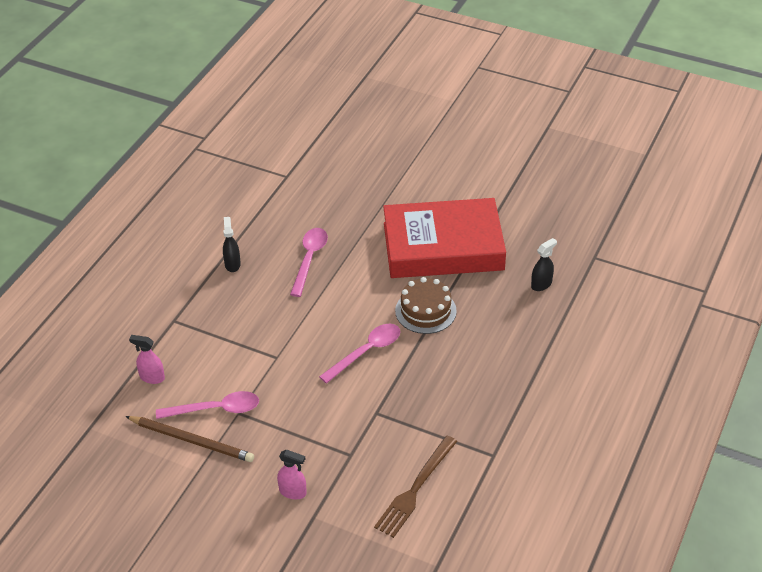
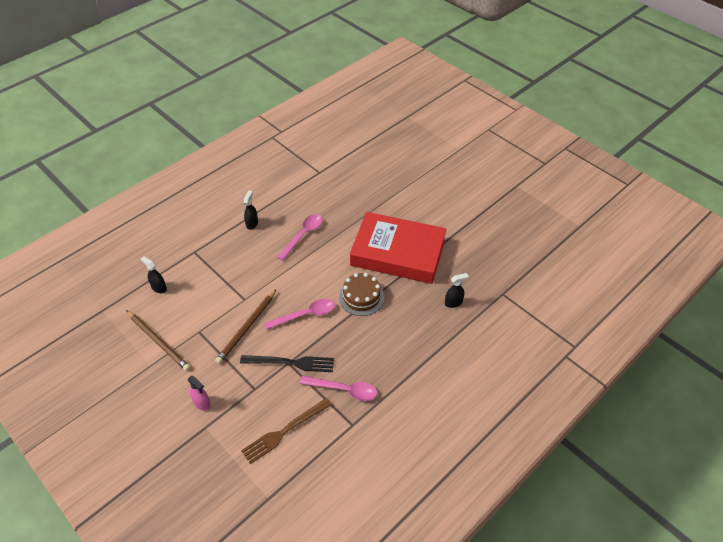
camera: 20 degrees right, 5 degrees up
(152, 377) = (159, 288): pink spray bottle -> black spray bottle
(216, 409) = (185, 324): pink spoon -> pink spoon (344, 390)
(299, 389) = (247, 328): none -> brown pencil
(379, 412) = (291, 363): none -> black fork

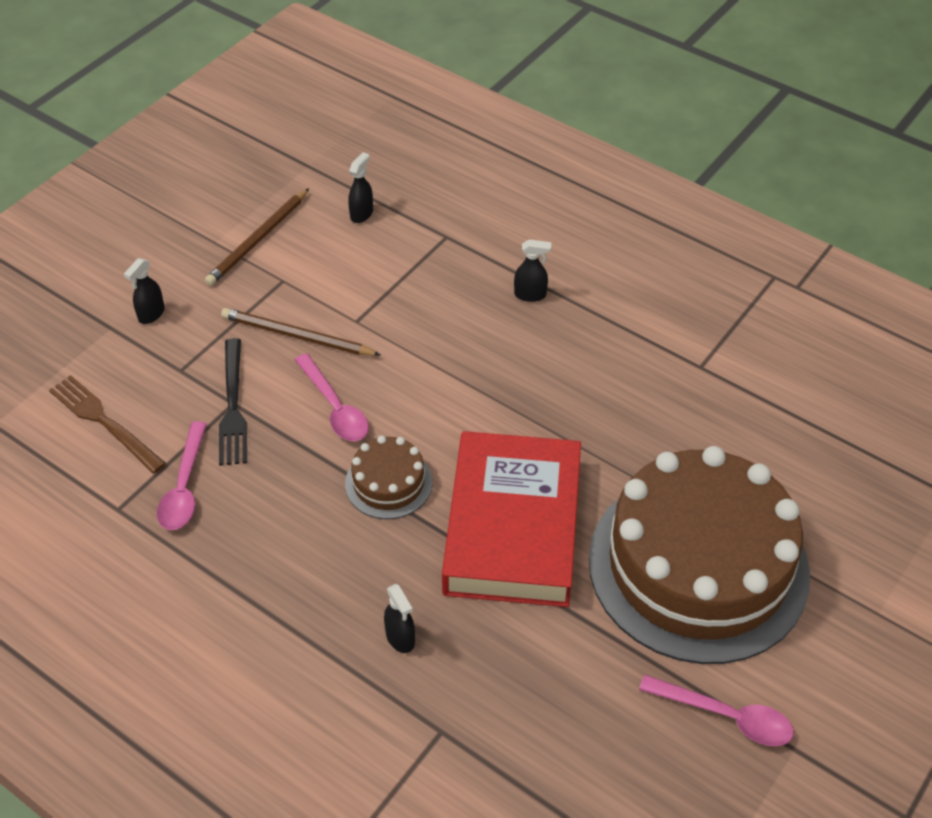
camera: 80 degrees right, 0 degrees up
(202, 403) = (151, 314): pink spray bottle -> black spray bottle
(303, 235) = (521, 371): pink spoon -> pink spoon (726, 716)
(429, 195) = (698, 566): none -> brown cake

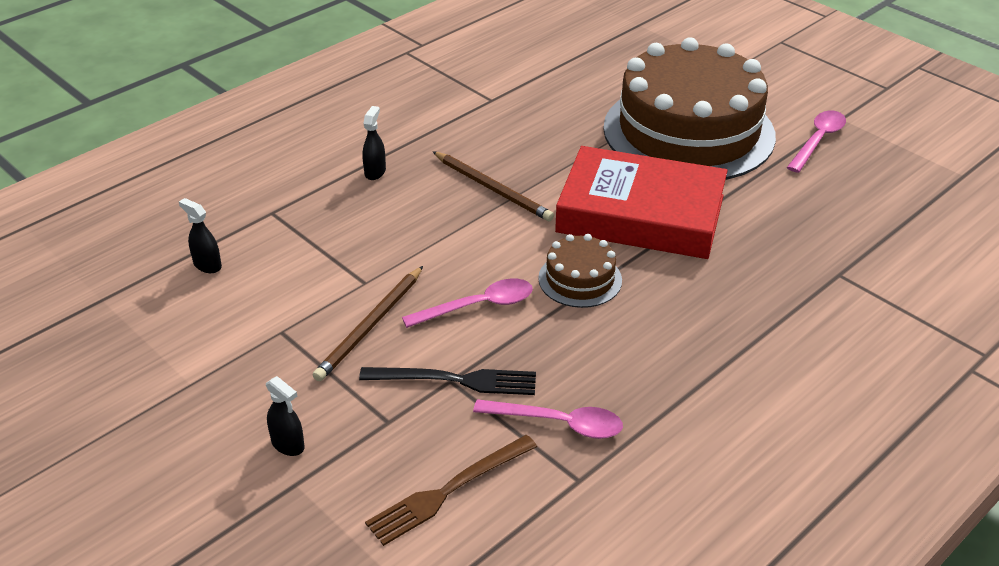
camera: 80 degrees left, 10 degrees down
(258, 240) = (206, 347): brown pencil -> brown pencil (493, 189)
(400, 638) = (750, 288): black spray bottle -> none

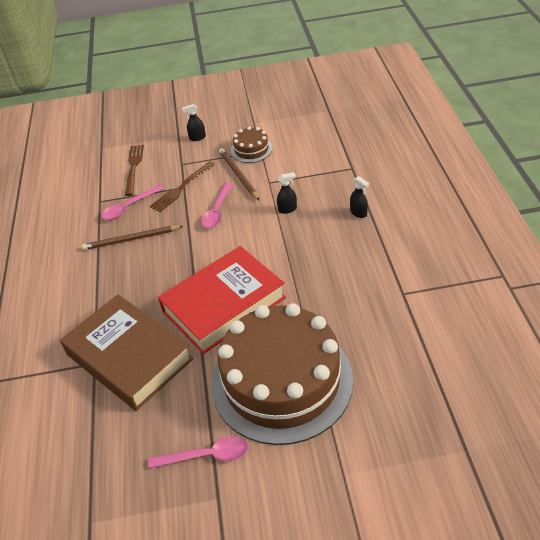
camera: 130 degrees right, 5 degrees up
(207, 265) = (326, 140): black spray bottle -> black spray bottle (287, 209)
(455, 380) = (182, 188): black fork -> brown fork
(493, 189) = (302, 253): brown pencil -> brown pencil (131, 239)
(580, 279) = (199, 253): brown cake -> brown cake (251, 150)
(796, 250) = (129, 357): none -> brown book
(818, 140) = (206, 455): pink spoon -> pink spoon turned 75 degrees counterclockwise

